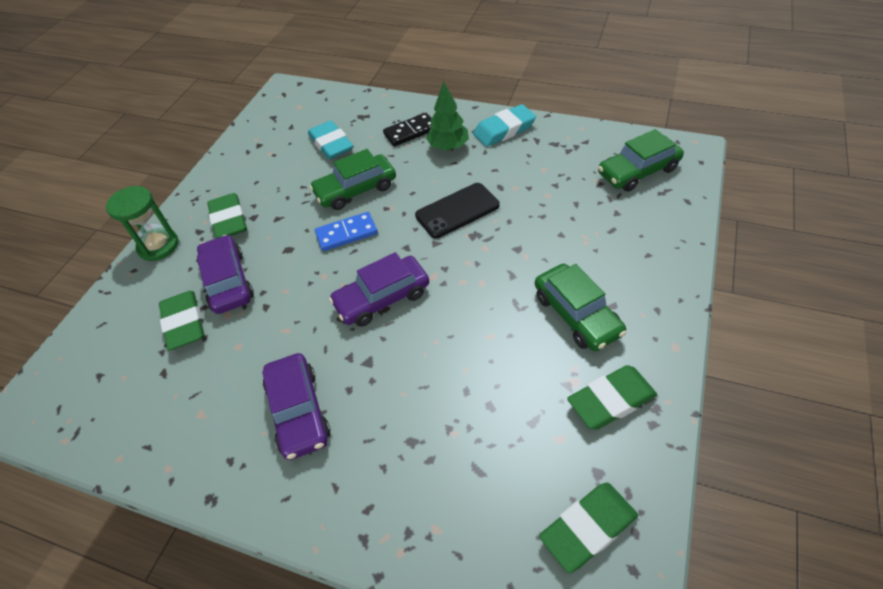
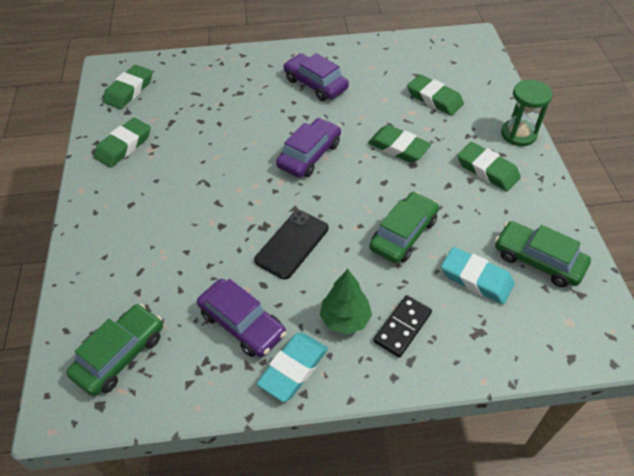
camera: 150 degrees right, 0 degrees up
(228, 281) = (434, 129): purple car -> purple car (242, 324)
(284, 273) = (398, 147): none -> green eraser
(346, 233) = (376, 192): blue domino -> none
(577, 314) = (157, 189): green car -> green car (538, 260)

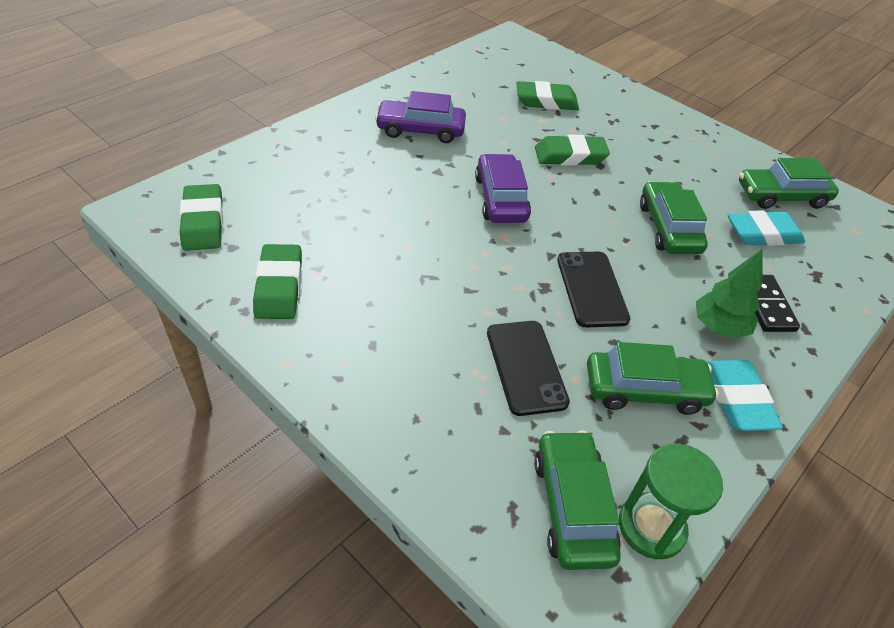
camera: 45 degrees left, 5 degrees down
(192, 266) = (526, 367): none -> black phone
(242, 324) = (645, 390): purple car -> green car
(487, 170) = (661, 143): green eraser -> none
(518, 134) = (646, 104): green hourglass -> green hourglass (651, 527)

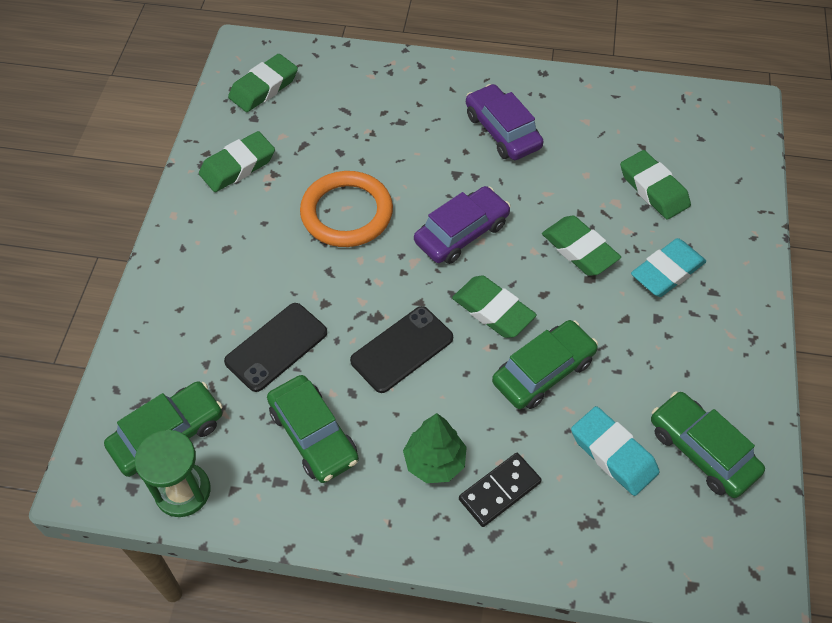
camera: 60 degrees right, 10 degrees up
(414, 247) = (347, 213): none -> orange ring
(592, 222) = (493, 310): none -> green eraser
(737, 399) = (355, 506): turquoise eraser -> turquoise eraser (667, 271)

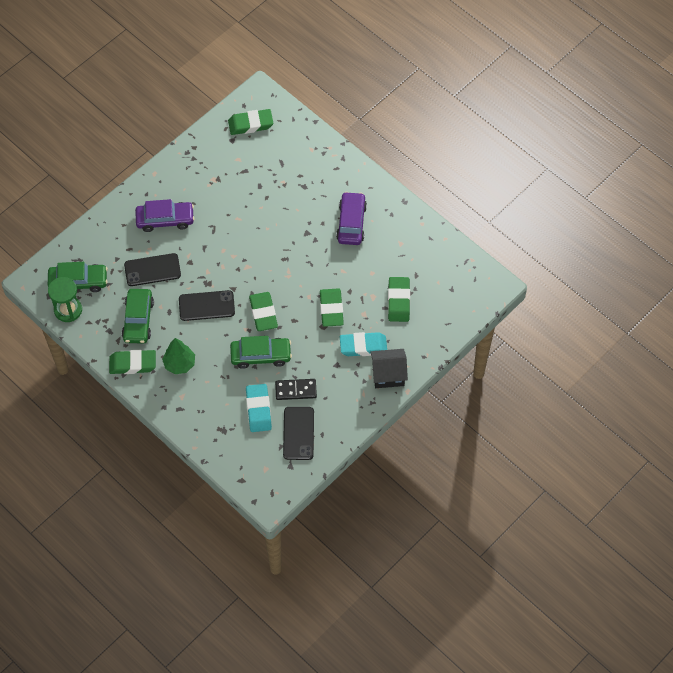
camera: 35 degrees right, 5 degrees up
(238, 166) = (203, 164): green eraser -> green eraser (132, 364)
(347, 213) = (236, 222): orange ring -> none
(461, 233) = (282, 266): purple car -> purple car (165, 220)
(499, 491) = (196, 393): black domino -> black domino (296, 390)
(702, 450) = (298, 433): green car -> black phone
(735, 288) = (388, 374): none -> black house

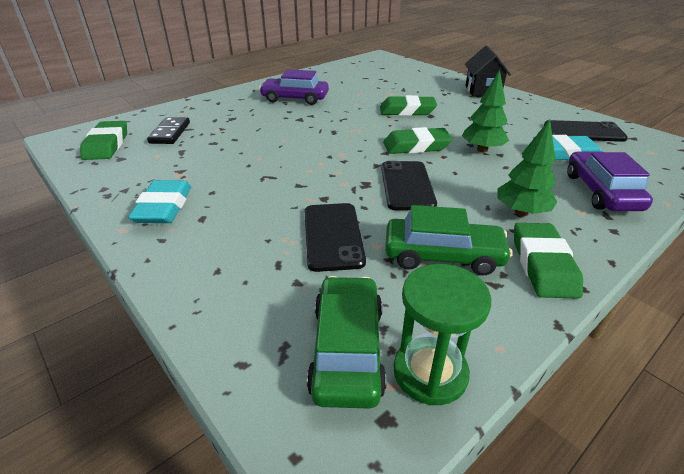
camera: 85 degrees left, 25 degrees down
(165, 220) = (230, 219): purple car -> purple car (601, 192)
(261, 355) = (482, 150): green car -> green tree
(296, 390) = (524, 131): black domino -> black domino (170, 133)
(363, 346) = (452, 99): turquoise eraser -> turquoise eraser (164, 207)
(398, 301) = (395, 84): green eraser -> none

